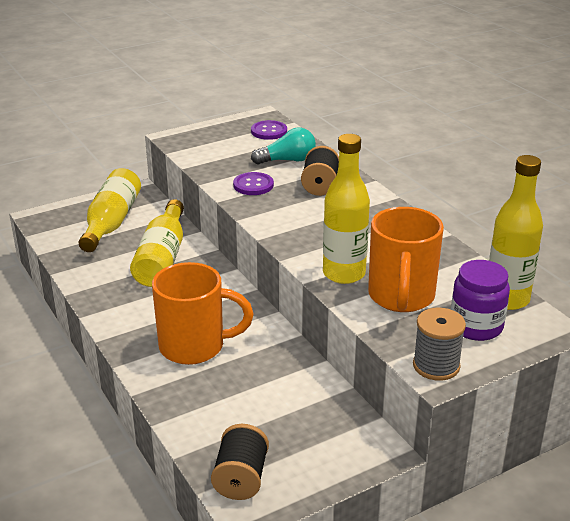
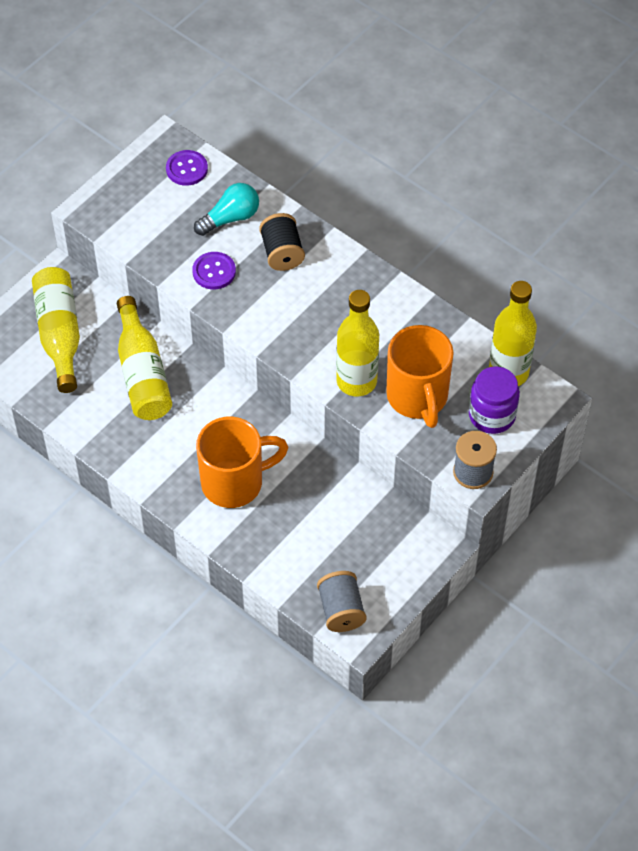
camera: 20 degrees left, 25 degrees up
(241, 478) = (341, 610): black spool -> grey spool

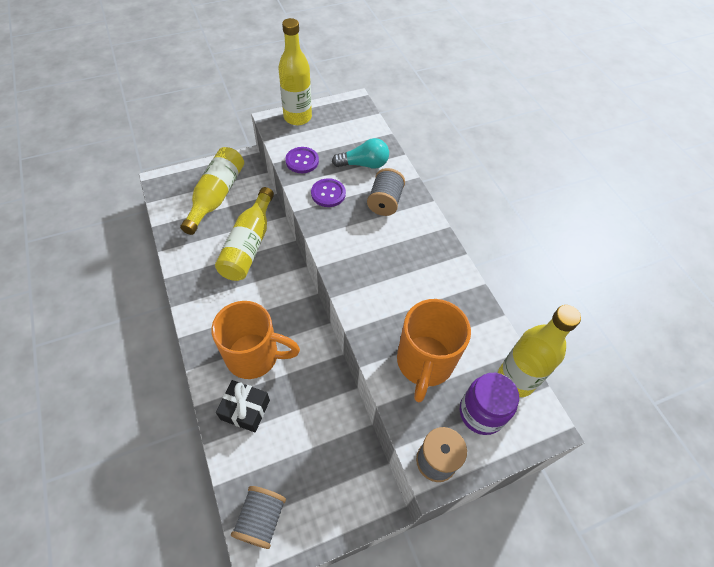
camera: 25 degrees right, 0 degrees up
(186, 169) = (355, 123): purple button -> purple button (302, 161)
(261, 533) = (245, 410): none -> black gift
(282, 253) = (385, 202): black spool -> grey spool
(356, 381) = (381, 324): yellow bottle -> yellow bottle (297, 117)

